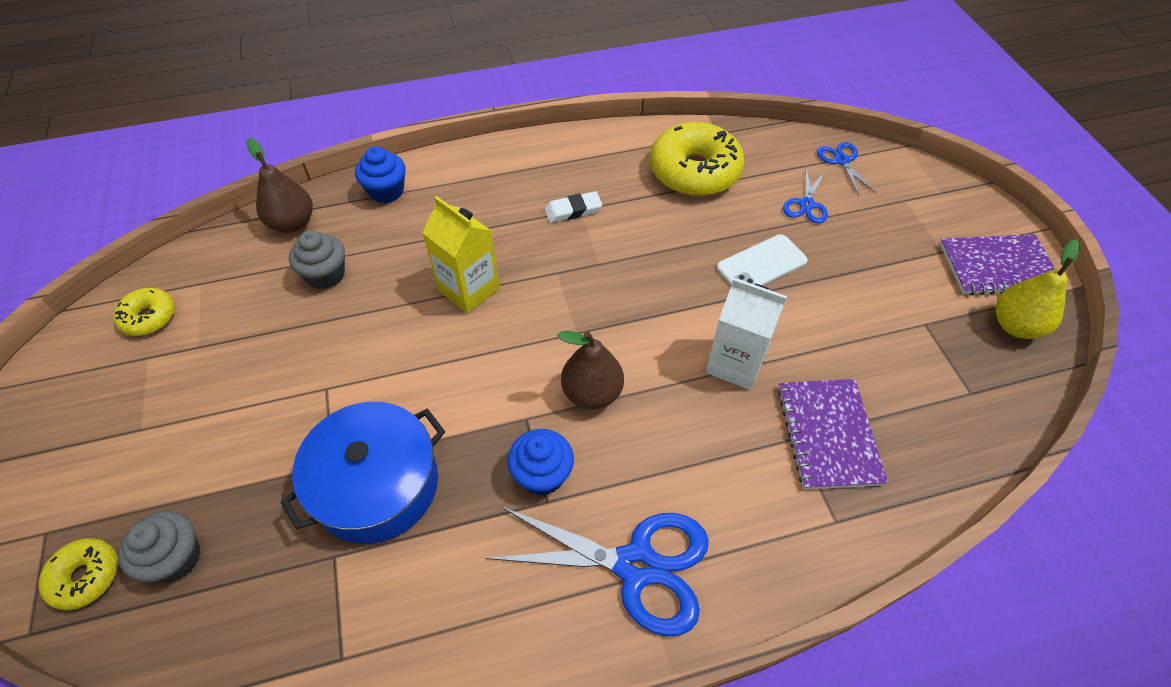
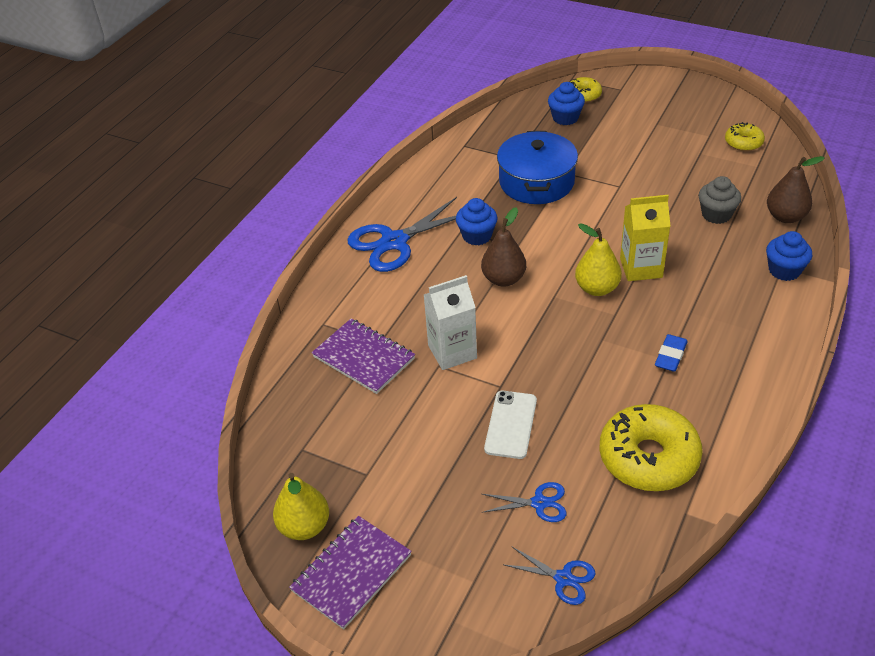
camera: 135 degrees right, 10 degrees down
(176, 558) = (565, 118): grey cupcake -> blue cupcake
(532, 305) = (597, 288): none -> yellow pear
(573, 210) = (670, 355): white eraser -> blue eraser
(806, 204) = (539, 503): blue scissors -> blue scissors turned 120 degrees clockwise

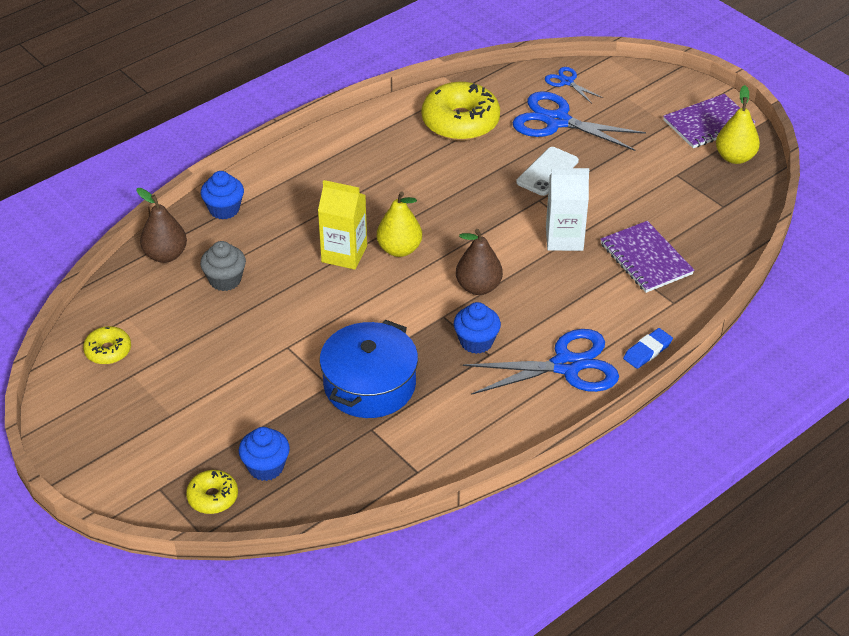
camera: 160 degrees left, 0 degrees up
(539, 503) = (557, 121): blue scissors -> blue scissors, size x1.99
(670, 355) = (385, 178): blue eraser -> blue eraser (647, 351)

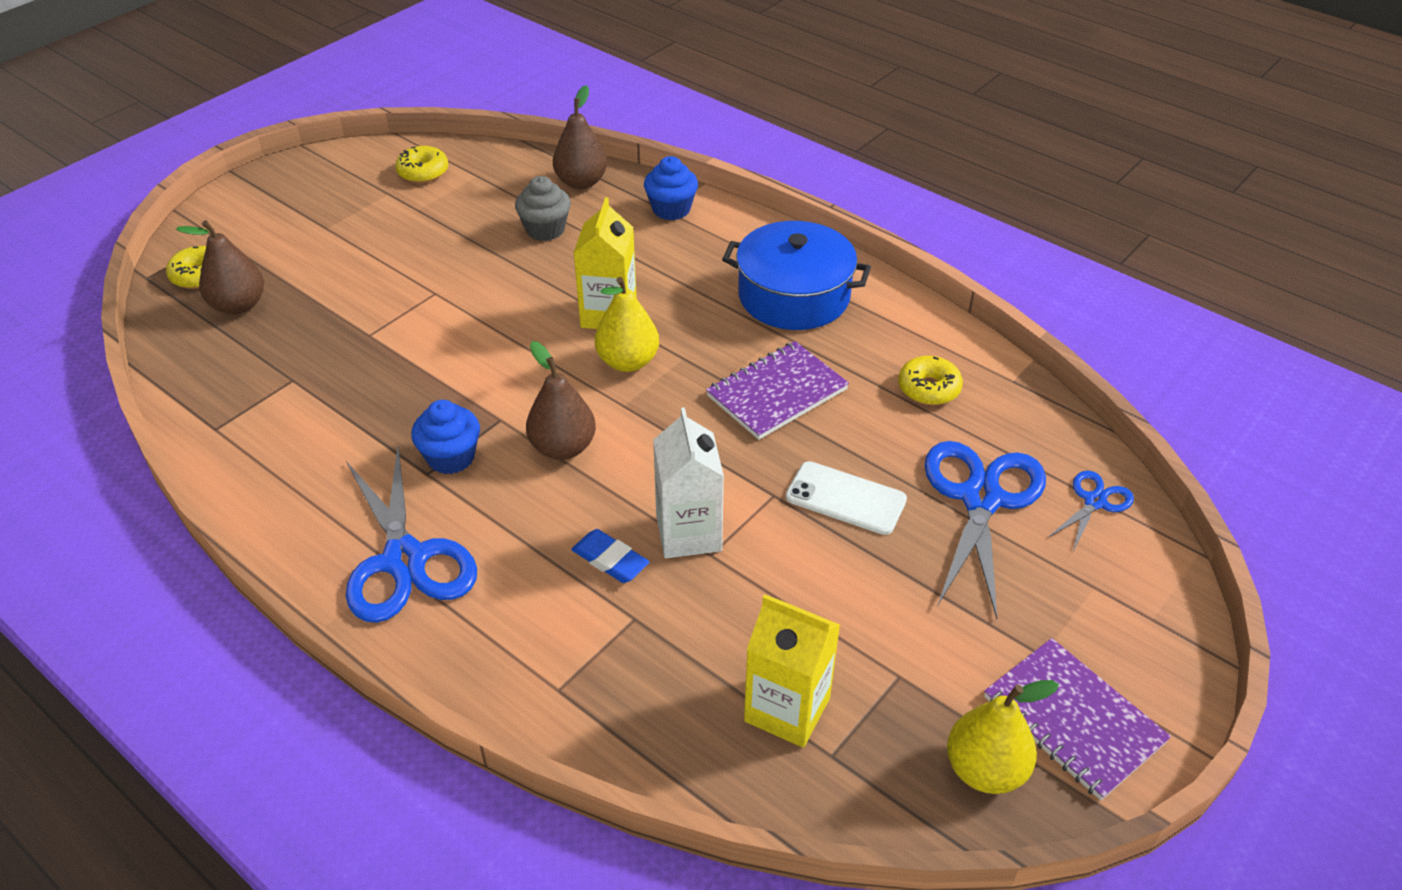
camera: 80 degrees right, 0 degrees up
(266, 467) = (239, 305): blue cupcake -> brown pear
(369, 385) = (369, 368): blue pot -> blue pot (794, 296)
(460, 122) = (928, 388): yellow donut -> yellow donut, size x0.52
(645, 259) = (660, 643): purple notebook -> purple notebook (776, 393)
(647, 351) = (439, 659): blue eraser -> blue eraser (610, 560)
(694, 217) = (787, 709): none -> yellow carton

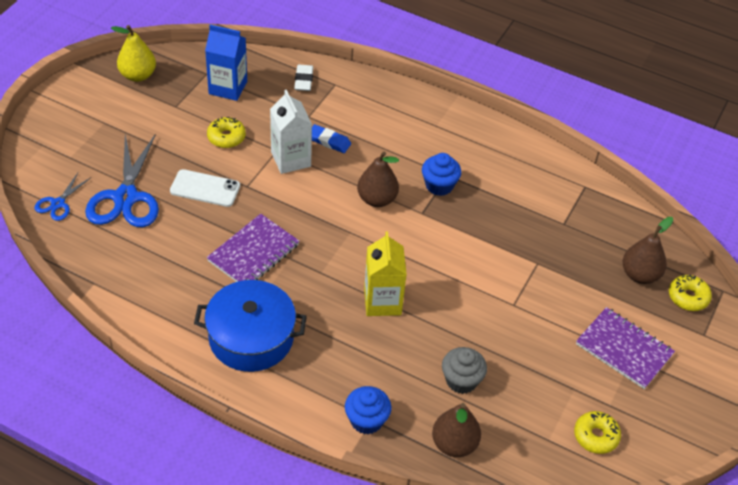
camera: 165 degrees right, 5 degrees up
(404, 560) = (435, 129): blue scissors -> none
(621, 708) = (303, 80): none -> white eraser
(628, 362) = (357, 264): yellow pear -> none
(787, 709) = (228, 87): yellow carton -> blue carton
(928, 388) = (152, 269): yellow donut -> yellow donut (226, 137)
(1073, 720) = (94, 97): purple notebook -> purple notebook (624, 349)

